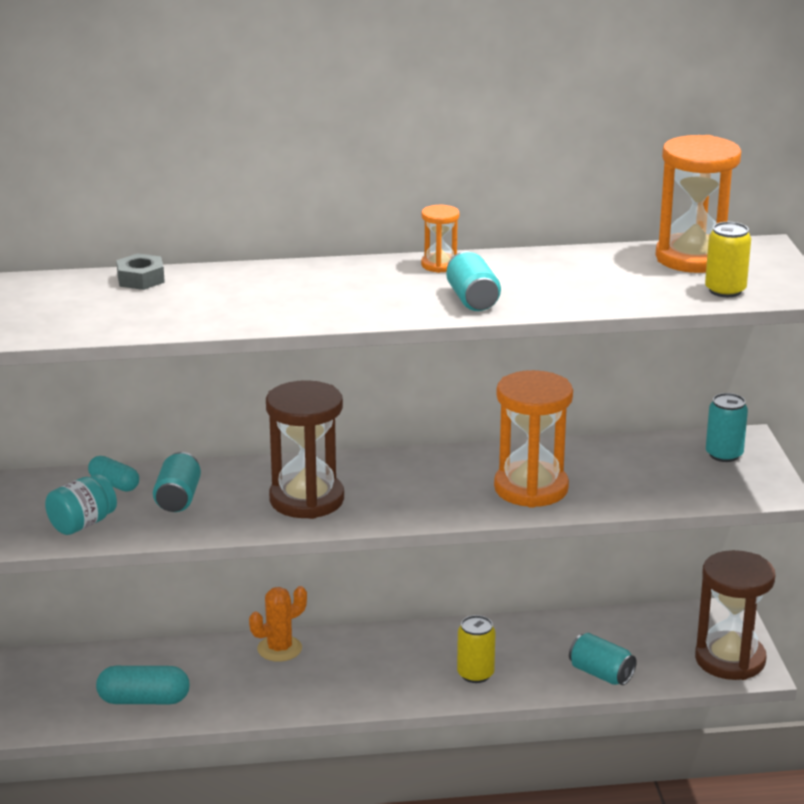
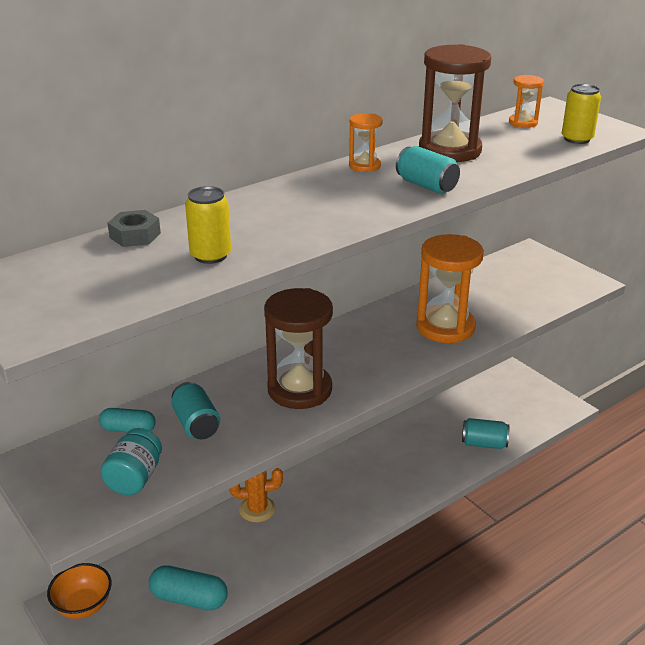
camera: 30 degrees left, 5 degrees up
(44, 670) = (83, 606): none -> orange bowl
(144, 700) = (189, 598): turquoise capsule -> turquoise capsule turned 45 degrees clockwise
(279, 649) = (257, 509): orange cactus -> orange cactus turned 60 degrees clockwise
(475, 674) = (408, 475): yellow can -> yellow can (210, 255)
(693, 258) = (523, 123): orange hourglass -> orange hourglass, size x0.49
(724, 454) = (531, 265): turquoise can -> none
(730, 660) = (545, 404): brown hourglass -> brown hourglass (449, 150)

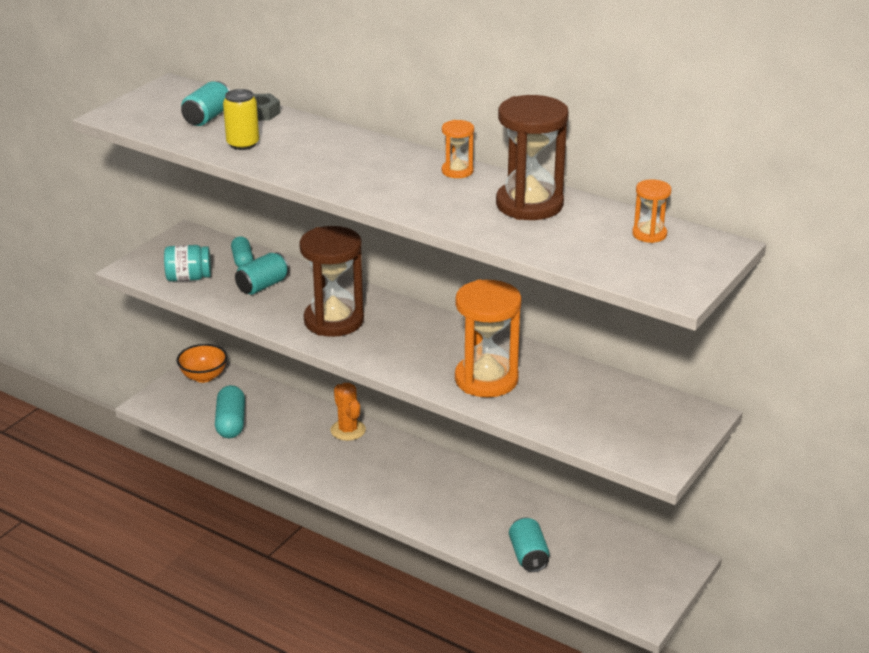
camera: 70 degrees right, 0 degrees up
(426, 186) = (431, 204): turquoise can -> turquoise can (207, 117)
(577, 139) = (625, 268): yellow can -> none

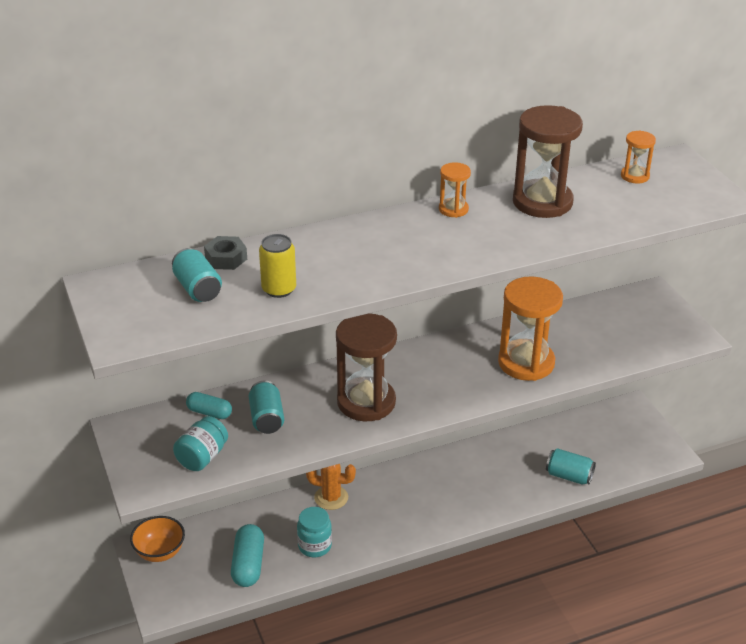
camera: 55 degrees left, 5 degrees up
(231, 423) = (248, 564): turquoise capsule -> turquoise capsule turned 60 degrees clockwise
(283, 446) = (314, 546): none -> turquoise jar

